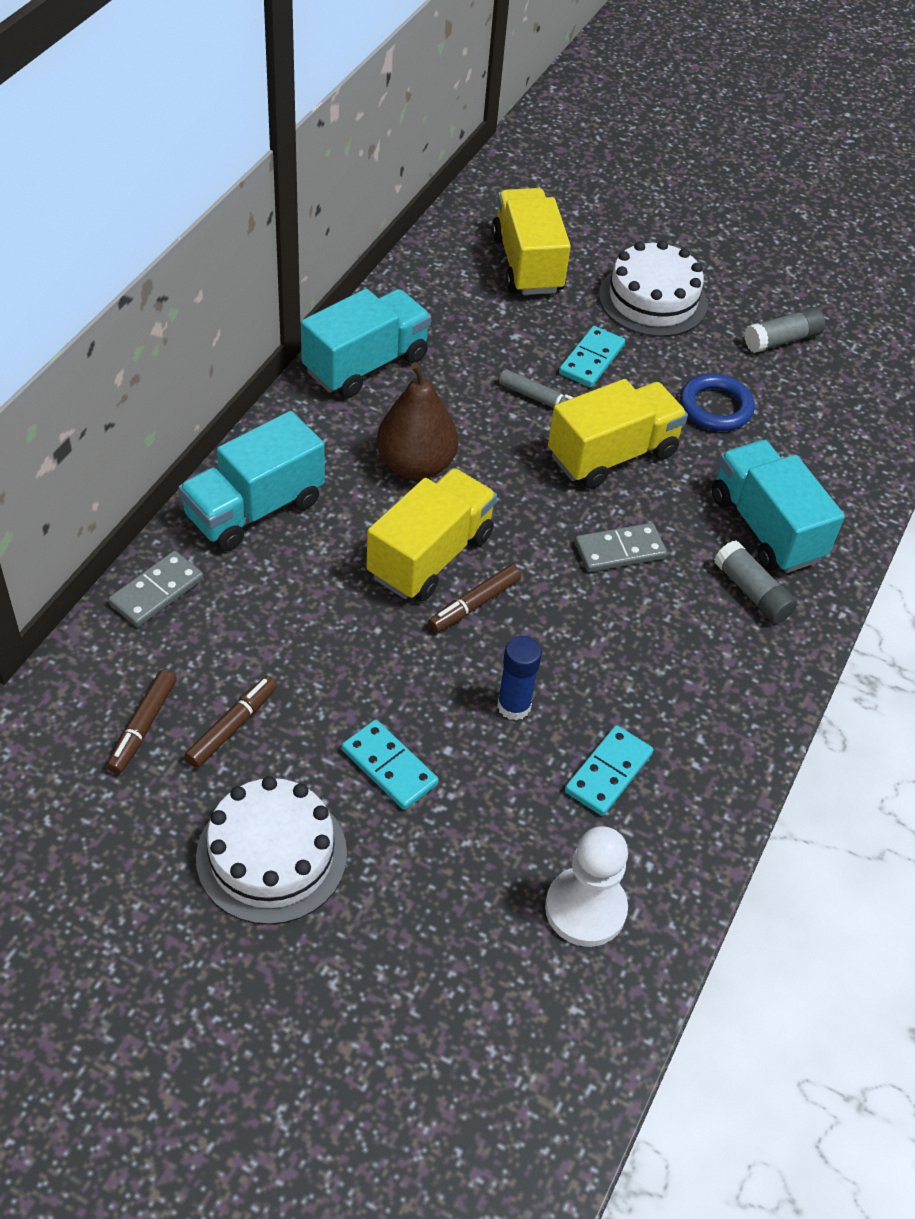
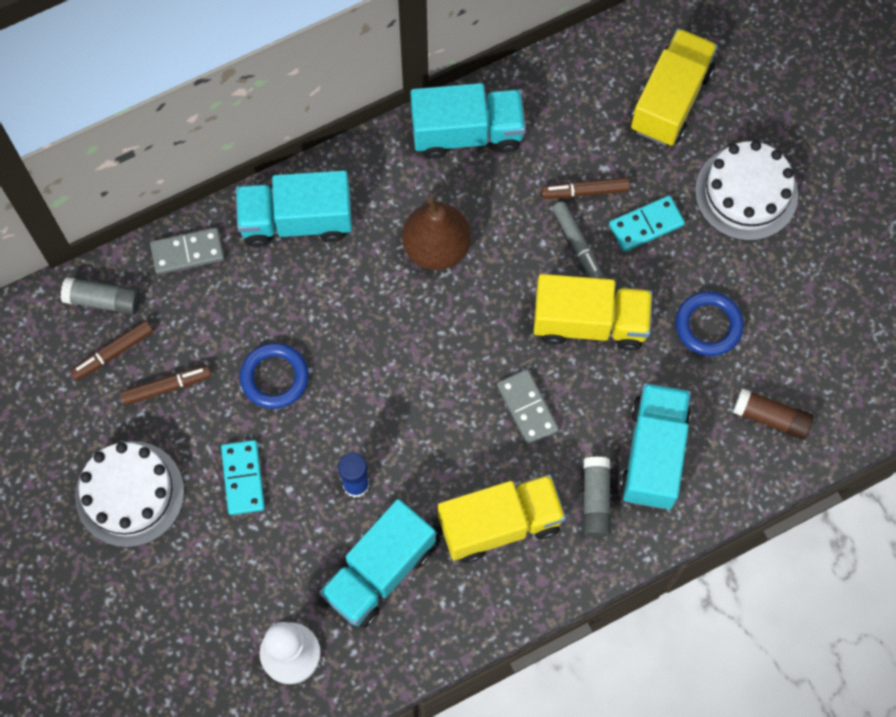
camera: 40 degrees right, 20 degrees up
(345, 655) = (274, 377): none -> blue ring
(430, 555) = (389, 331): yellow truck -> yellow truck (500, 523)
(475, 604) = (390, 390): brown marker -> brown marker (585, 191)
(608, 772) = (379, 572): turquoise domino -> turquoise truck
(619, 551) = (527, 408): grey domino -> grey domino turned 45 degrees clockwise
(782, 340) = (821, 293): grey glue stick -> grey glue stick (103, 300)
(833, 448) = (771, 417): none -> brown glue stick

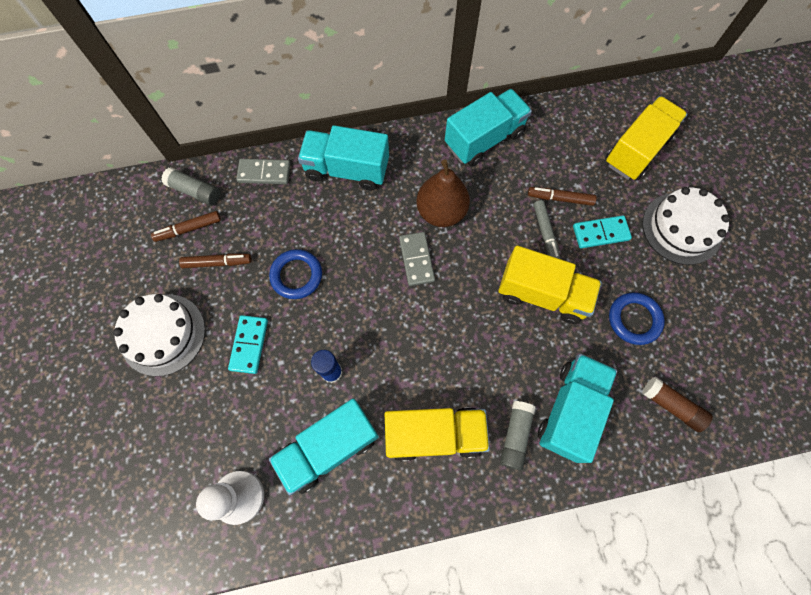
camera: 15 degrees right, 0 degrees up
(467, 132) = (484, 139): turquoise truck -> turquoise truck turned 45 degrees counterclockwise
(527, 408) = (478, 347): grey domino -> grey domino (416, 260)

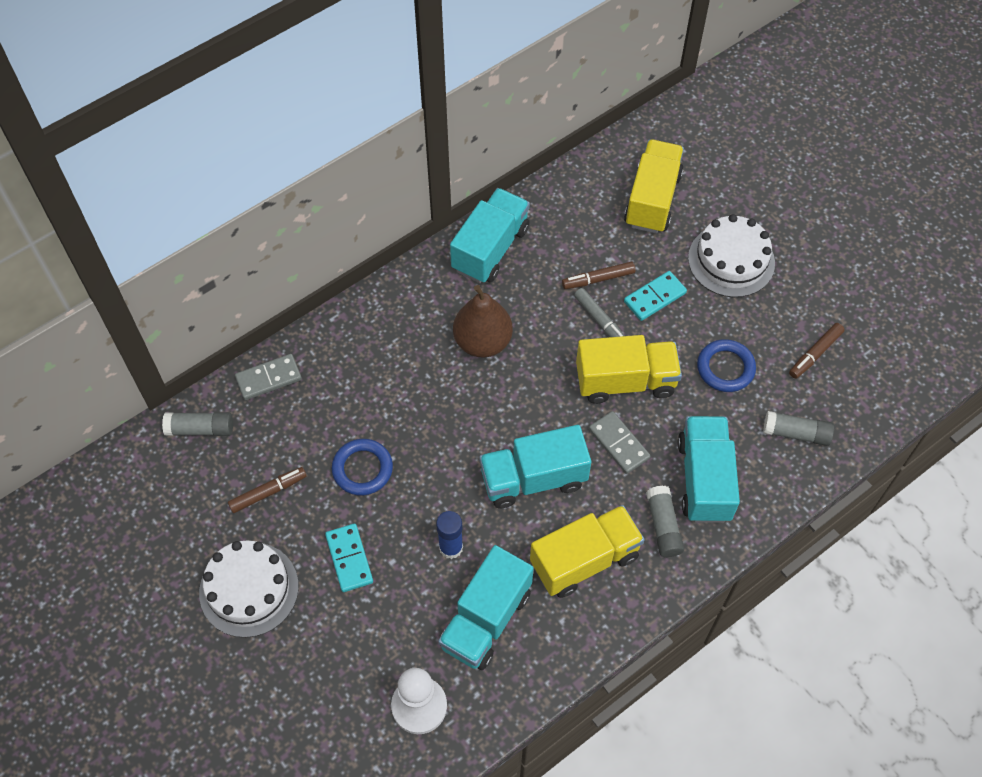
camera: 25 degrees left, 10 degrees down
(189, 229) = (216, 471): brown marker -> brown marker (815, 353)
(347, 170) = (359, 339): turquoise truck -> turquoise truck (533, 479)
(416, 260) = (481, 400): grey domino -> grey domino (618, 444)
(671, 405) = (796, 433): brown glue stick -> grey glue stick

